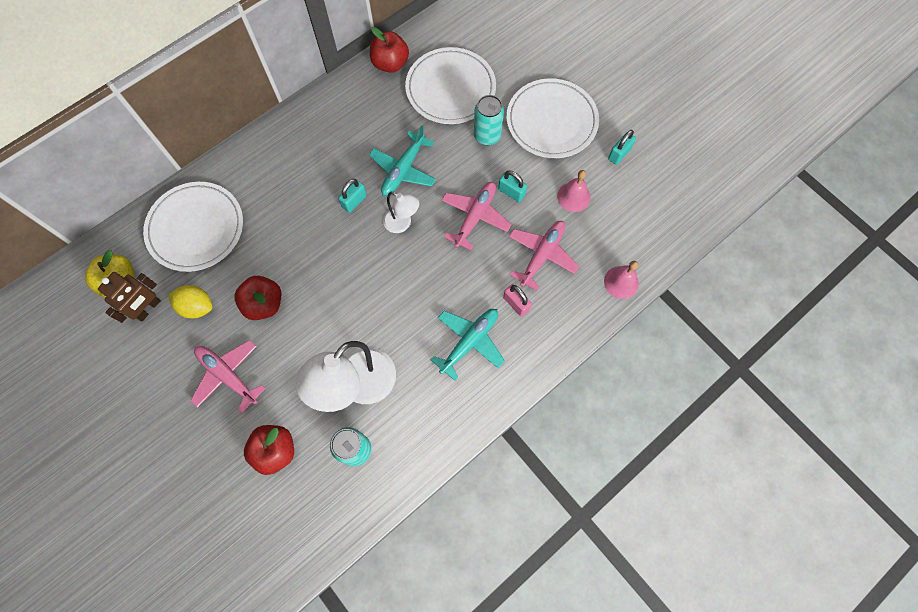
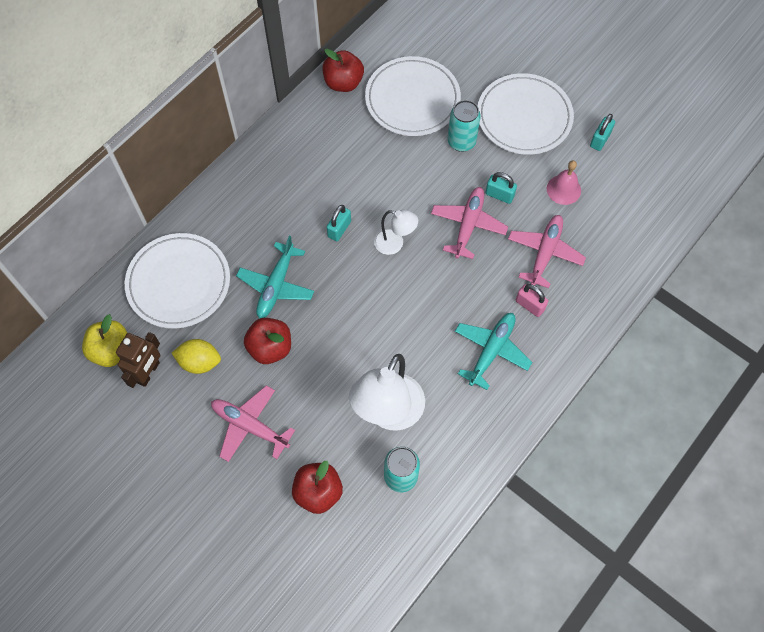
camera: 10 degrees left, 5 degrees down
(403, 170) = (383, 189): turquoise plane -> turquoise plane (276, 285)
(621, 282) = (630, 267): pink bell -> none

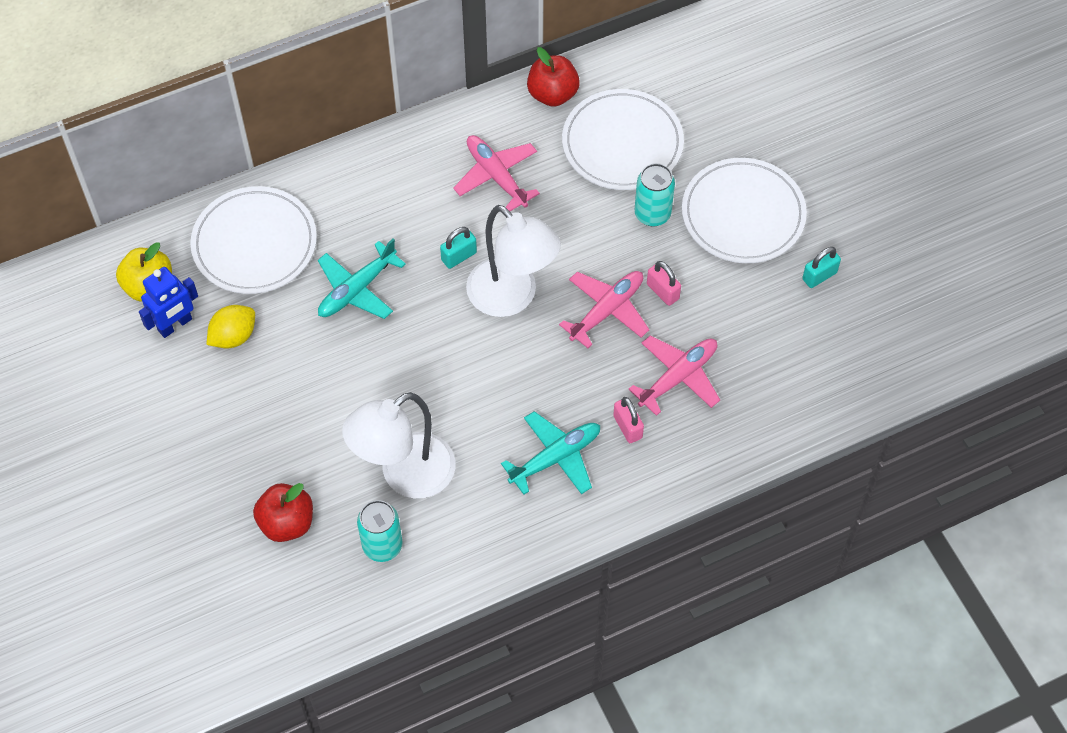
camera: 25 degrees right, 5 degrees down
(148, 372) = (175, 325): brown robot -> blue robot
(200, 362) = (233, 336): yellow lemon -> yellow lemon turned 75 degrees counterclockwise
(250, 426) = (251, 425): pink plane -> pink plane (496, 176)
(270, 348) = (315, 353): red apple -> none
(395, 244) = (512, 297): white lamp -> white lamp, size x1.92
(499, 195) = (662, 291): turquoise padlock -> pink padlock
(563, 189) = (742, 315): pink bell -> none

